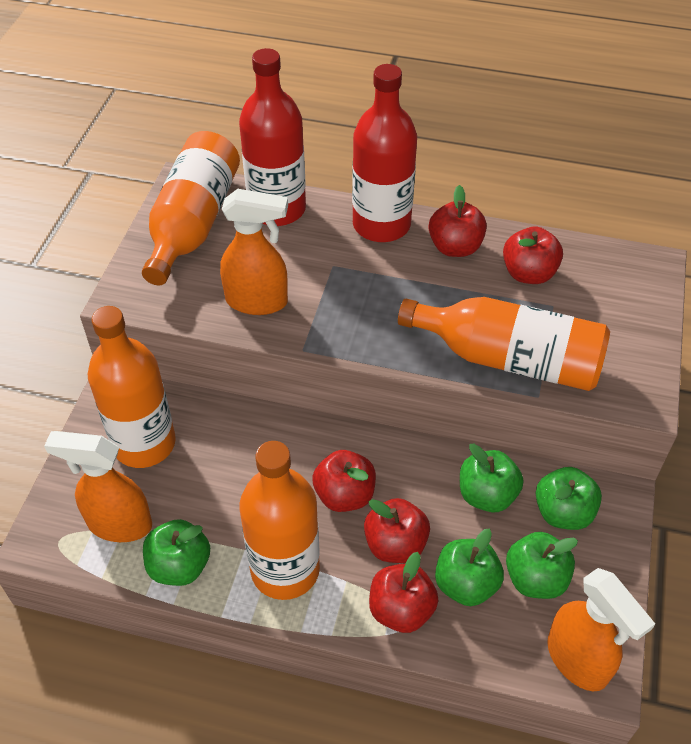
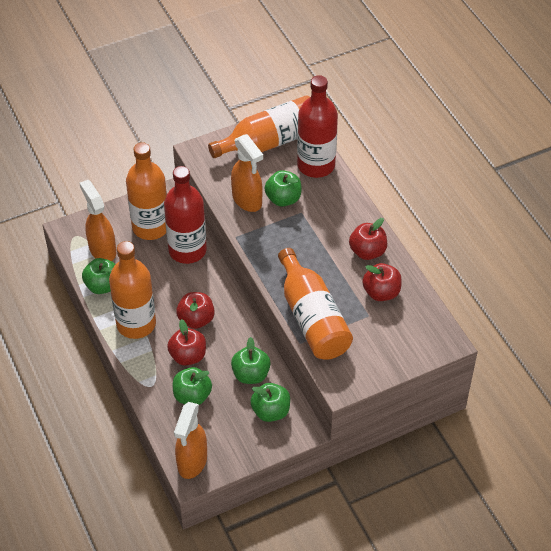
camera: 50 degrees right, 0 degrees up
(381, 225) = (351, 212): red bottle -> red bottle (187, 250)
(401, 610) = (156, 379): red apple -> none
(535, 578) = (221, 421): green apple -> green apple (283, 199)

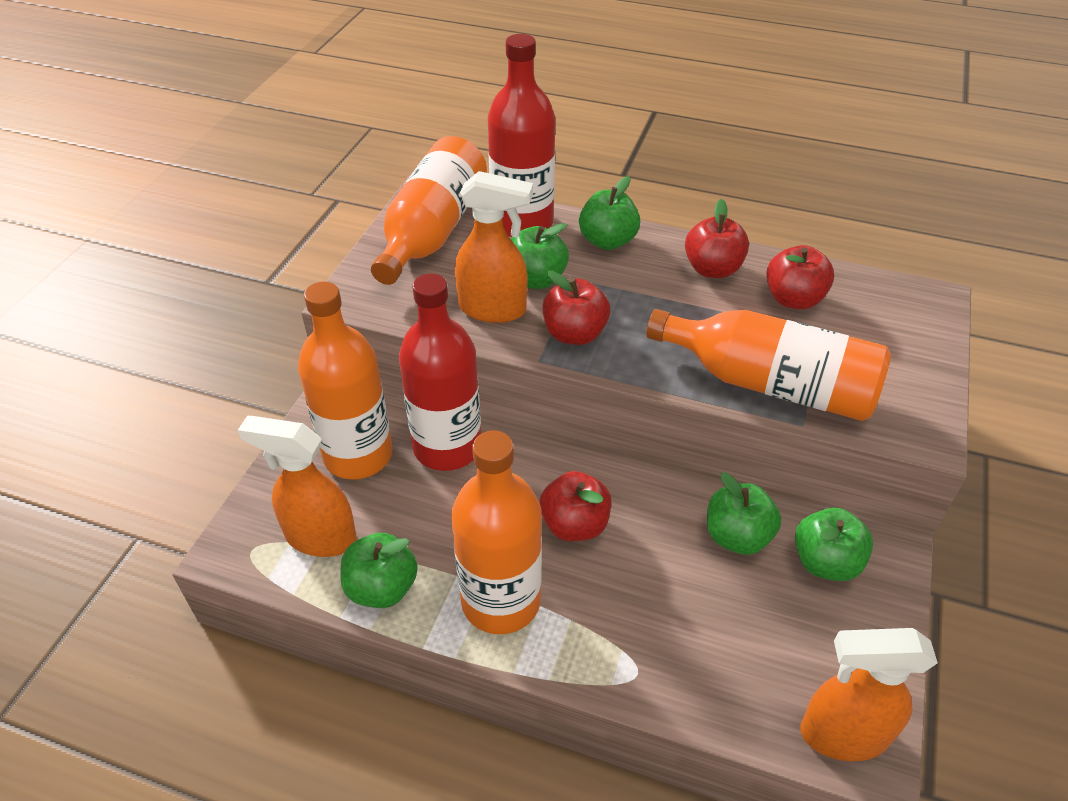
camera: 45 degrees left, 5 degrees down
(188, 356) = (629, 583): red apple -> red apple (574, 334)
(192, 396) = (709, 634): green apple -> green apple (607, 241)
(192, 462) = (842, 734): orange spray bottle -> orange spray bottle turned 120 degrees clockwise

